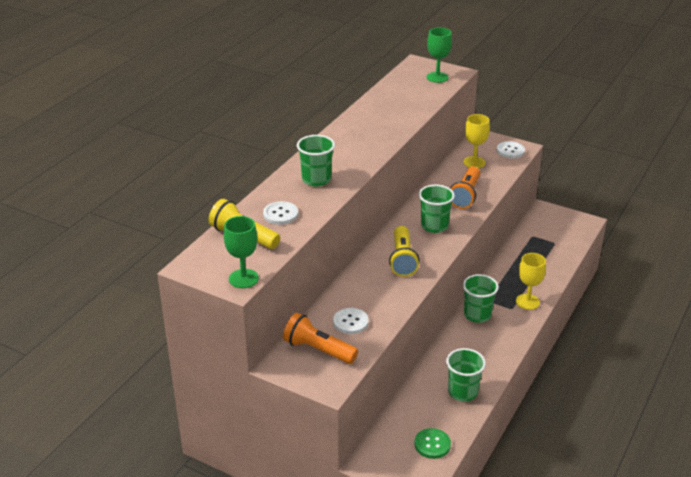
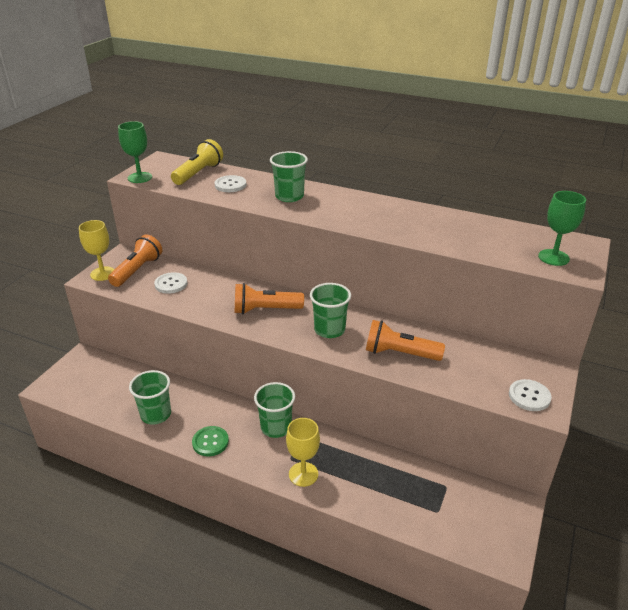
camera: 85 degrees right, 0 degrees up
(402, 260) = (265, 310): yellow flashlight -> orange flashlight
(432, 444) = (92, 394): green button -> green button (210, 442)
(474, 162) = (481, 361): yellow goblet -> yellow goblet (103, 274)

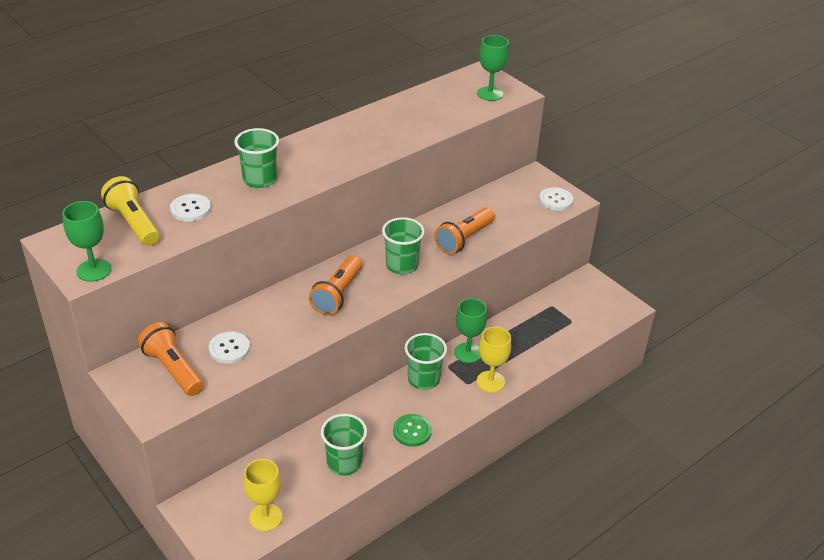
camera: 65 degrees left, 5 degrees up
(103, 274) = (152, 401): yellow goblet -> yellow goblet (265, 517)
(329, 445) = (468, 353): none -> green goblet

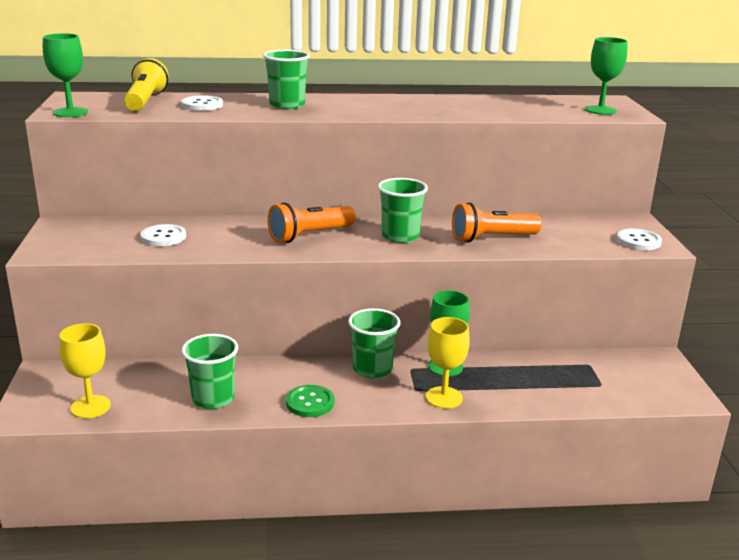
camera: 35 degrees right, 15 degrees down
(173, 369) = (100, 234): orange flashlight -> none

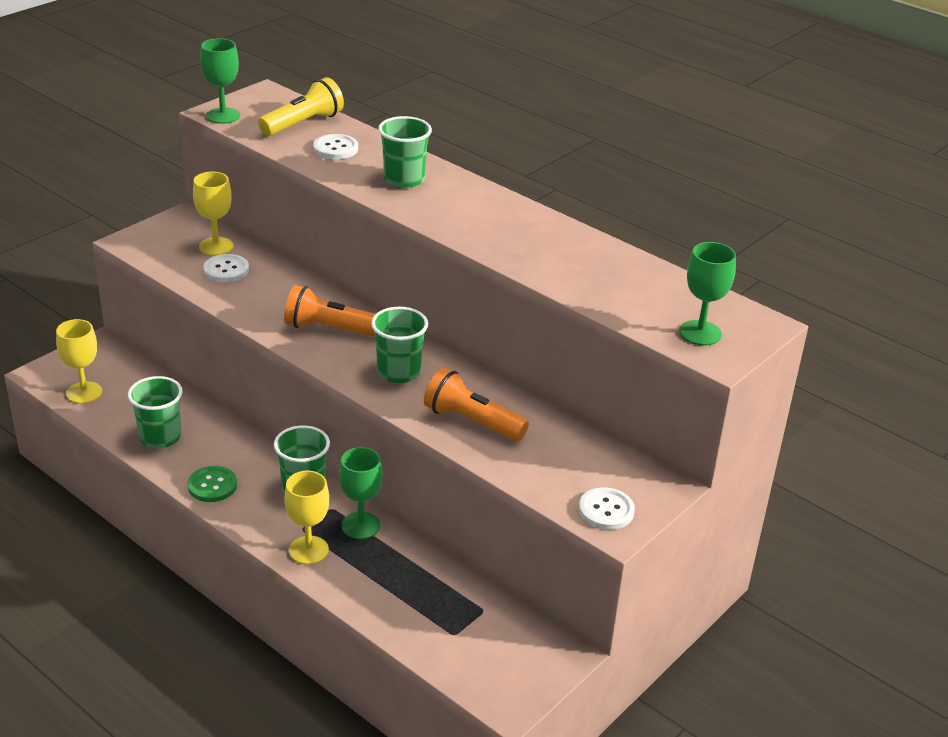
camera: 45 degrees right, 10 degrees up
(125, 229) = (216, 246): none -> yellow goblet

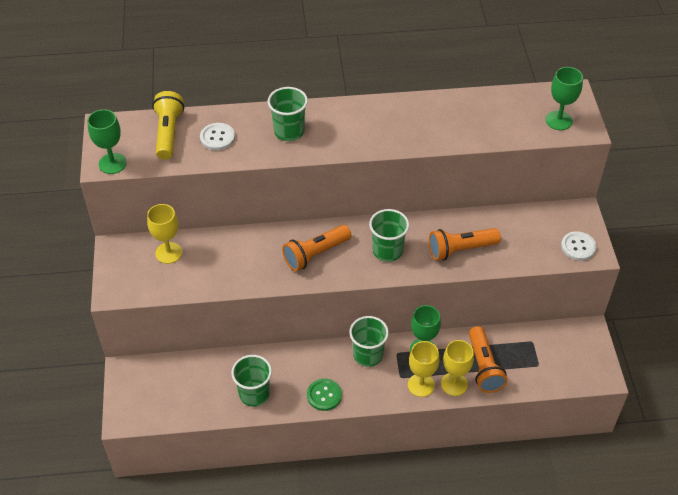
camera: 45 degrees left, 15 degrees up
(84, 393) = (169, 407): yellow goblet -> yellow goblet (454, 384)
(226, 270) = (201, 263): white button -> none
(394, 588) = (483, 367): none -> orange flashlight

